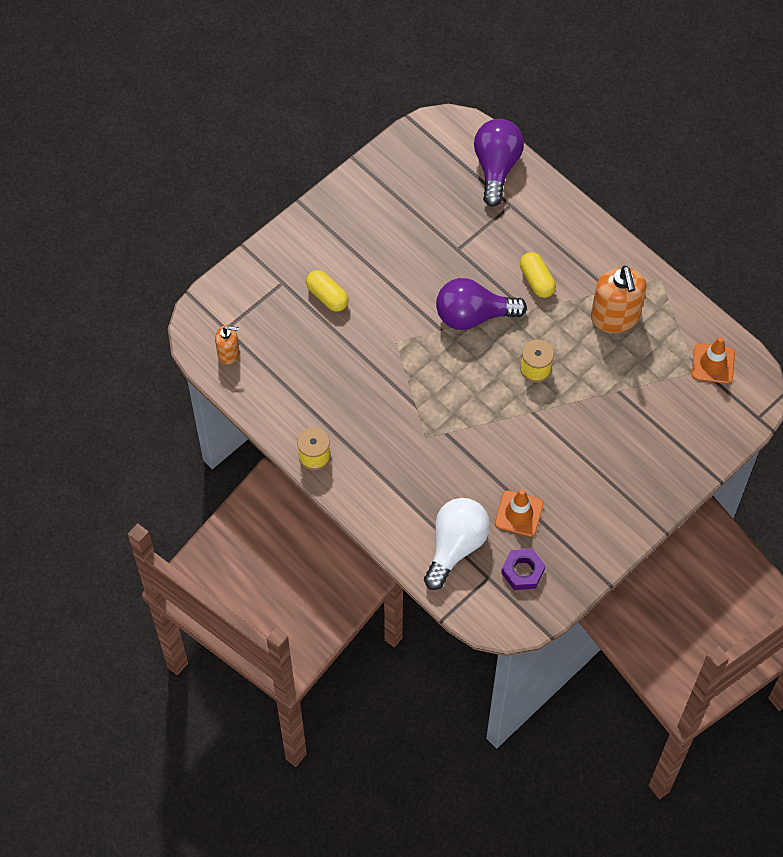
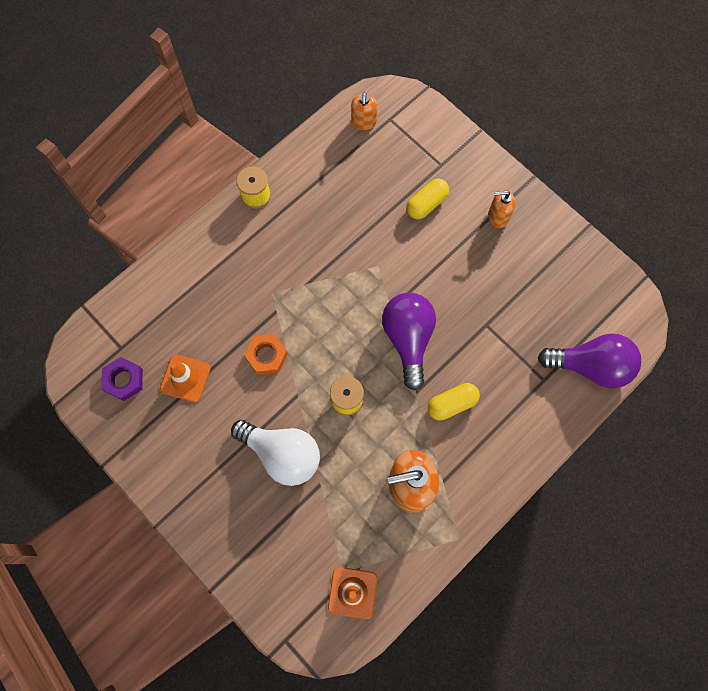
camera: 90 degrees right, 10 degrees up
(342, 234) = (498, 217): none -> orange soap dispenser
(455, 546) = (155, 319): white light bulb -> white light bulb (282, 454)
(493, 440) = (266, 356): none -> orange nut

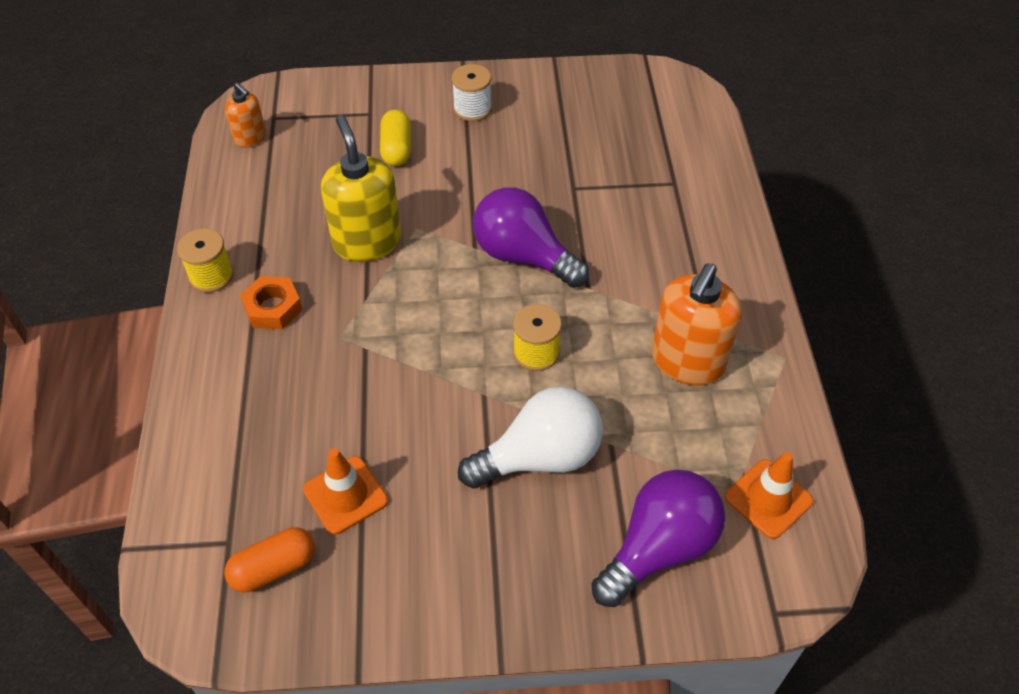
camera: 50 degrees left, 20 degrees down
(124, 380) = (274, 568): purple nut -> orange capsule
(266, 356) = (407, 392): orange nut -> orange nut (273, 308)
(345, 249) = (367, 242): none -> yellow soap dispenser
(452, 404) = (630, 267): yellow capsule -> none
(498, 217) = (472, 109): orange soap dispenser -> white spool
(590, 366) = (693, 143): purple light bulb -> purple light bulb (659, 548)

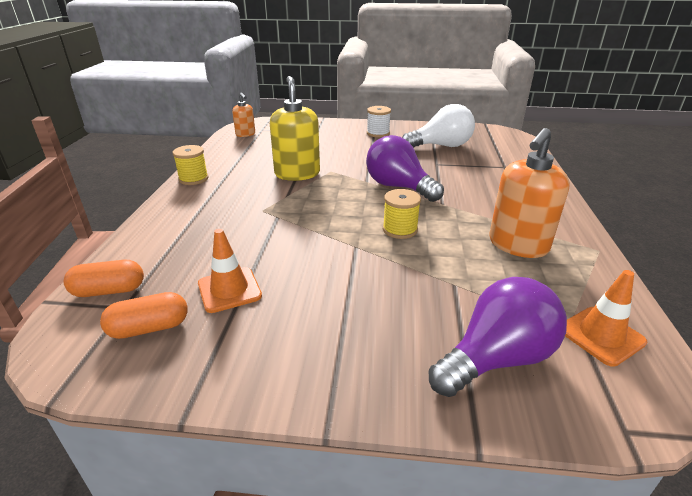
camera: 10 degrees right, 20 degrees down
(197, 519) = (109, 291): none -> orange capsule
(273, 308) = (224, 194): orange nut -> none
(396, 149) = (328, 143): yellow capsule -> none
(540, 457) = (393, 285): white light bulb -> white light bulb (441, 146)

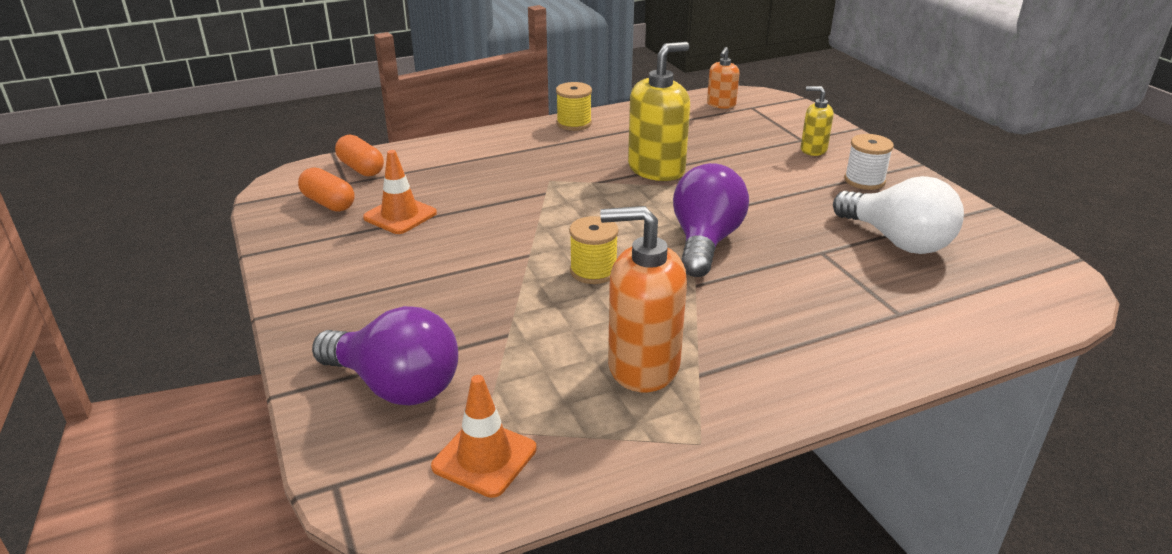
camera: 60 degrees right, 0 degrees up
(332, 132) = (813, 150): none -> yellow soap dispenser

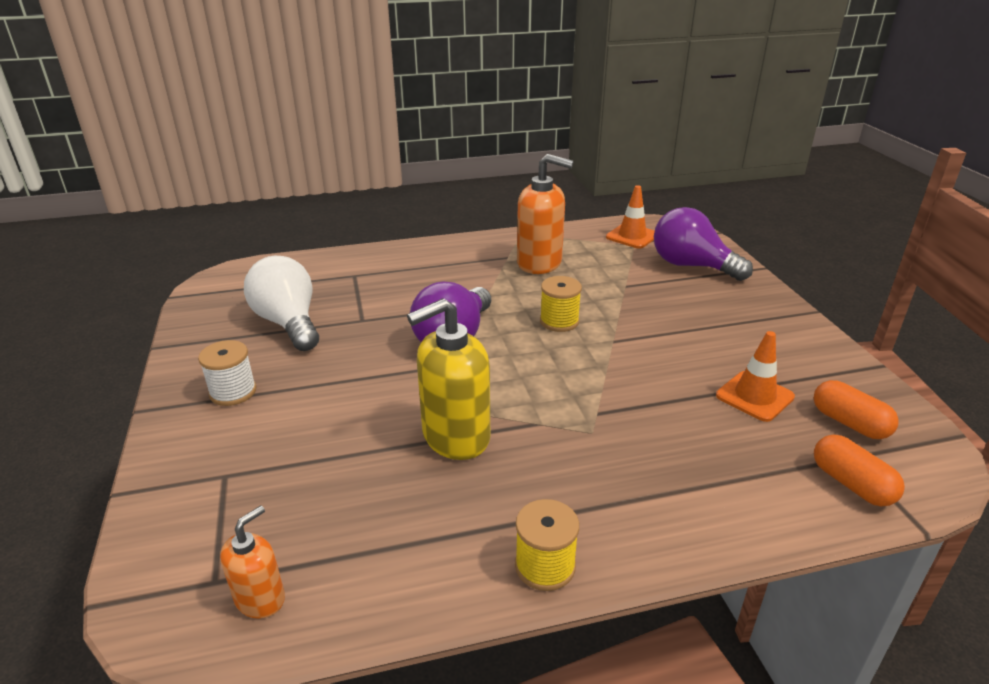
camera: 170 degrees left, 0 degrees up
(813, 150) = (232, 451): yellow soap dispenser -> none

